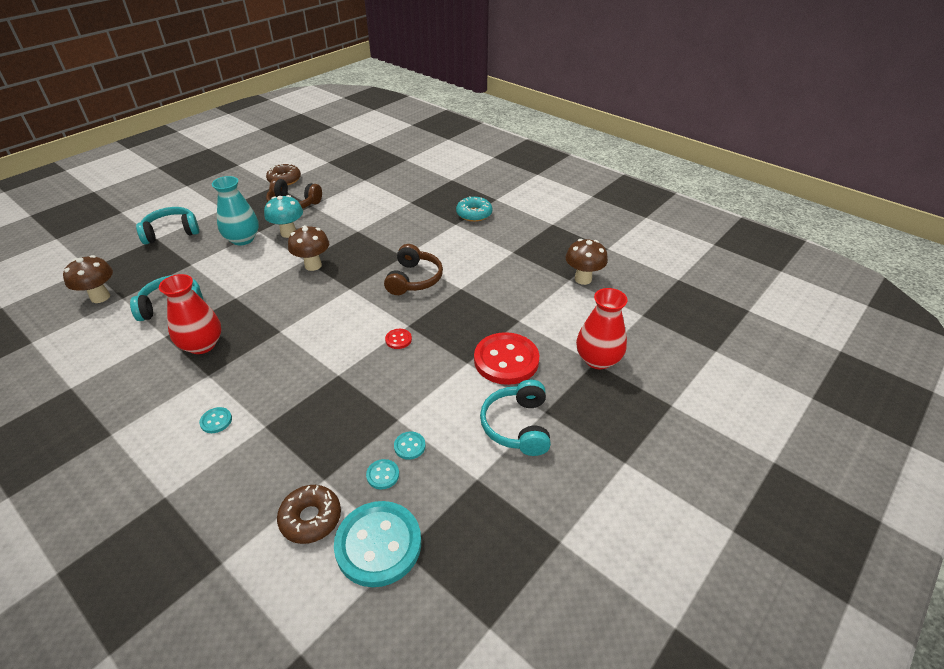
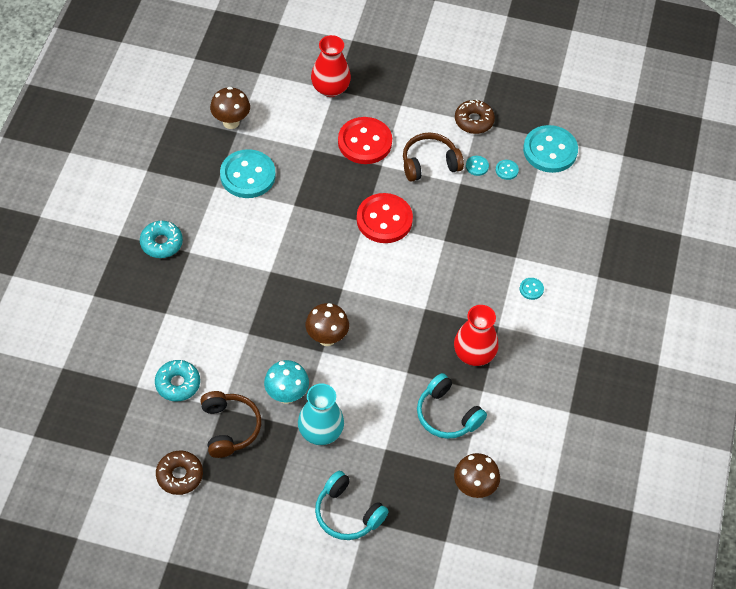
camera: 120 degrees left, 15 degrees up
(311, 518) = (558, 191): brown donut -> brown donut (474, 121)
(349, 194) = (178, 384): none -> turquoise donut
(398, 339) = (384, 220): red button -> red button, size x2.38
(414, 279) = (301, 245): brown headphones -> brown headphones (429, 163)
(513, 271) = (247, 175): none -> turquoise button
(517, 426) = (423, 115): turquoise headphones -> none

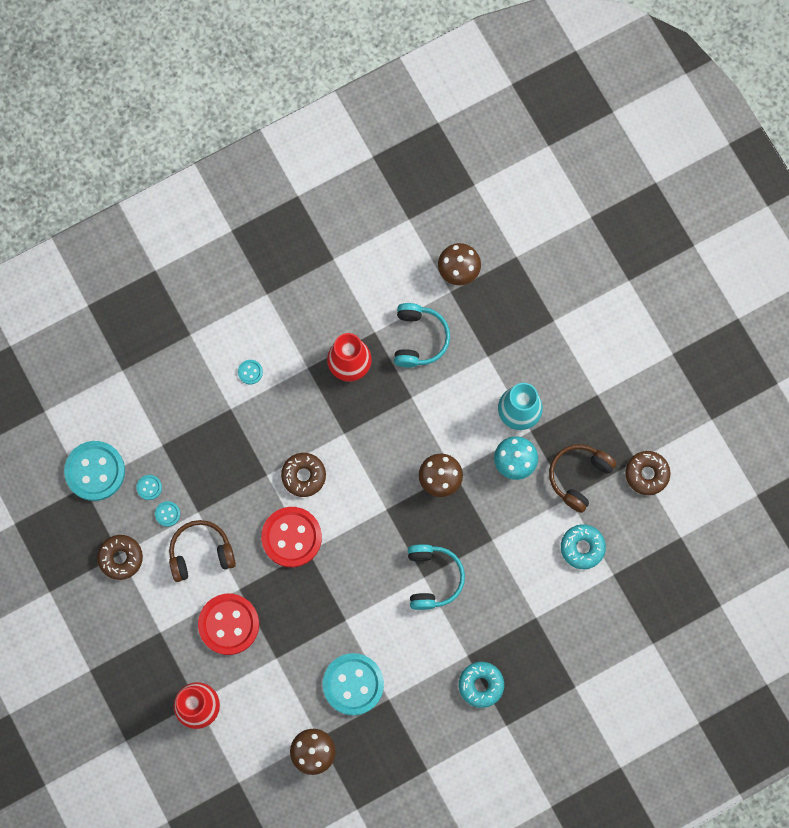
camera: 130 degrees left, 20 degrees up
(347, 513) = (560, 336): turquoise headphones -> turquoise headphones (432, 578)
(420, 260) = (303, 476): none -> brown donut
(429, 163) = (201, 553): brown headphones -> brown headphones turned 135 degrees clockwise

